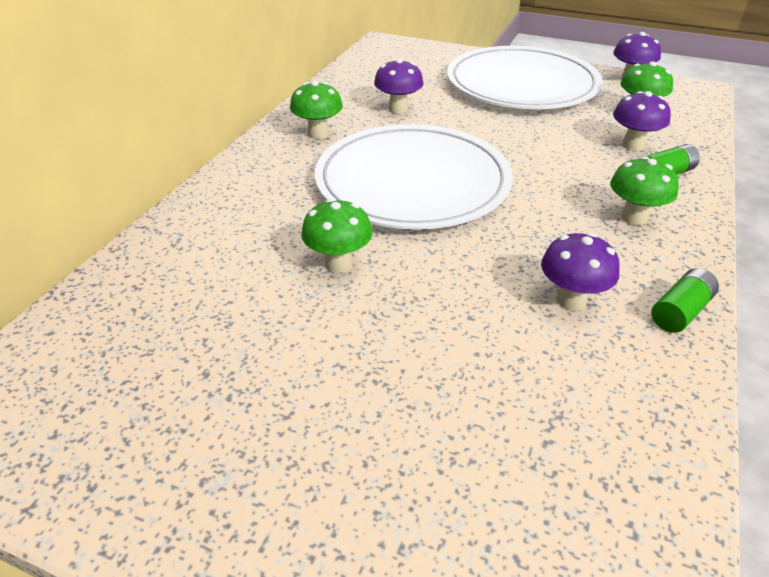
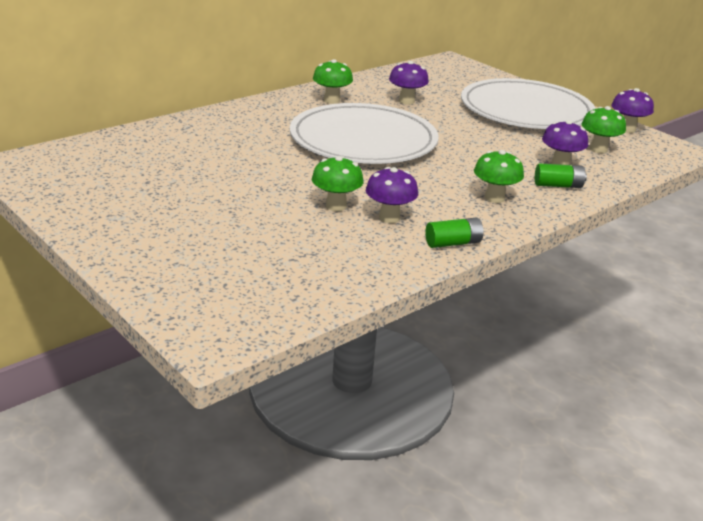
camera: 25 degrees right, 10 degrees down
(338, 264) = (267, 163): green mushroom -> green mushroom (336, 206)

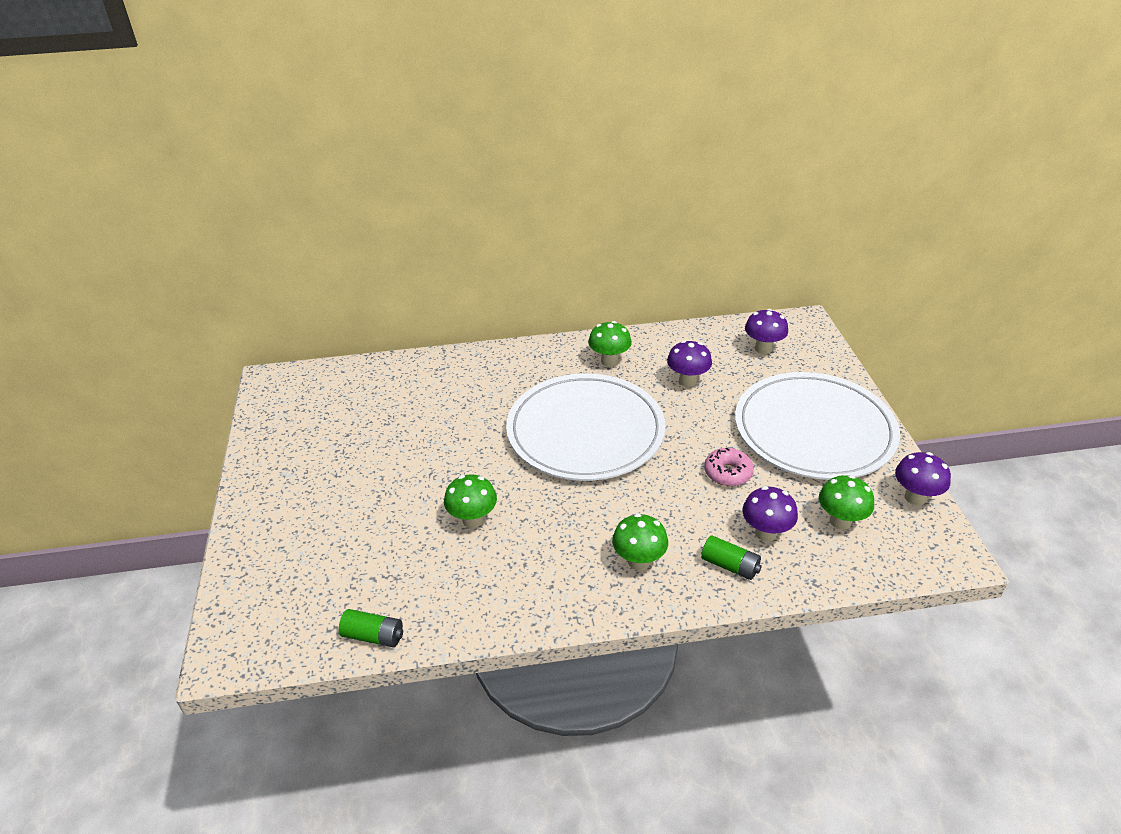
camera: 35 degrees right, 10 degrees up
(389, 218) = (506, 554): purple mushroom -> purple mushroom (763, 348)
(453, 243) = (533, 613): green battery -> green battery (373, 636)
(497, 141) = (728, 473): none -> pink donut

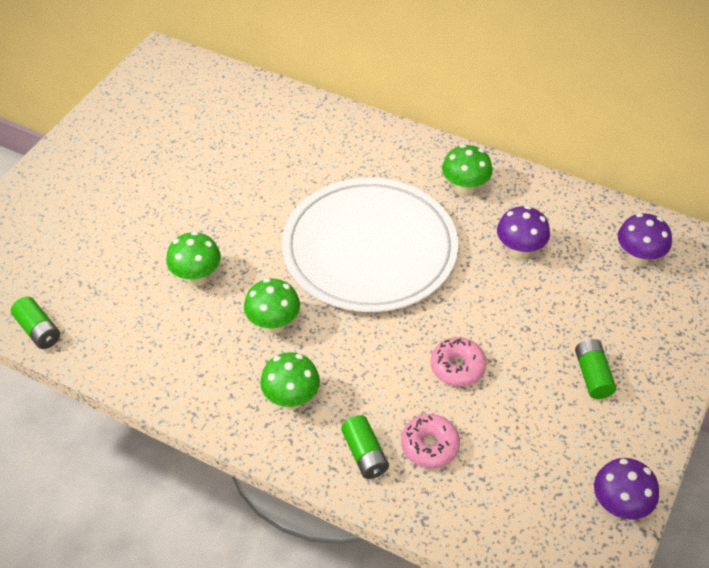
camera: 35 degrees right, 10 degrees up
(765, 533) = (429, 446): purple mushroom -> pink donut
(814, 430) = (592, 375): white plate -> green battery
(840, 521) = (513, 480): green mushroom -> green mushroom (273, 324)

